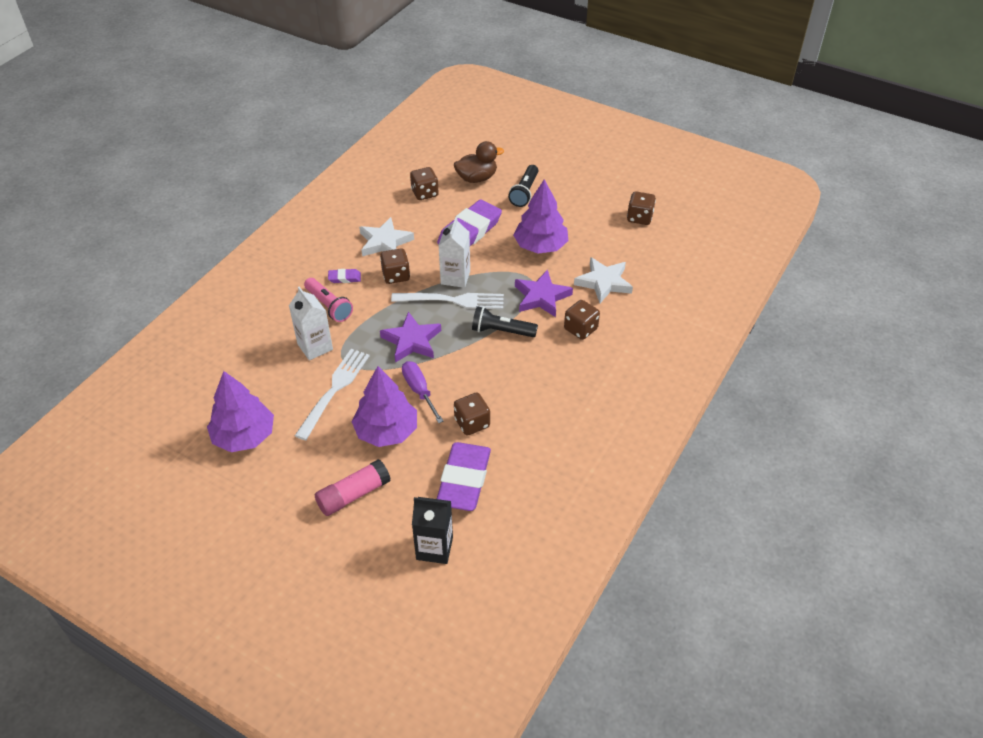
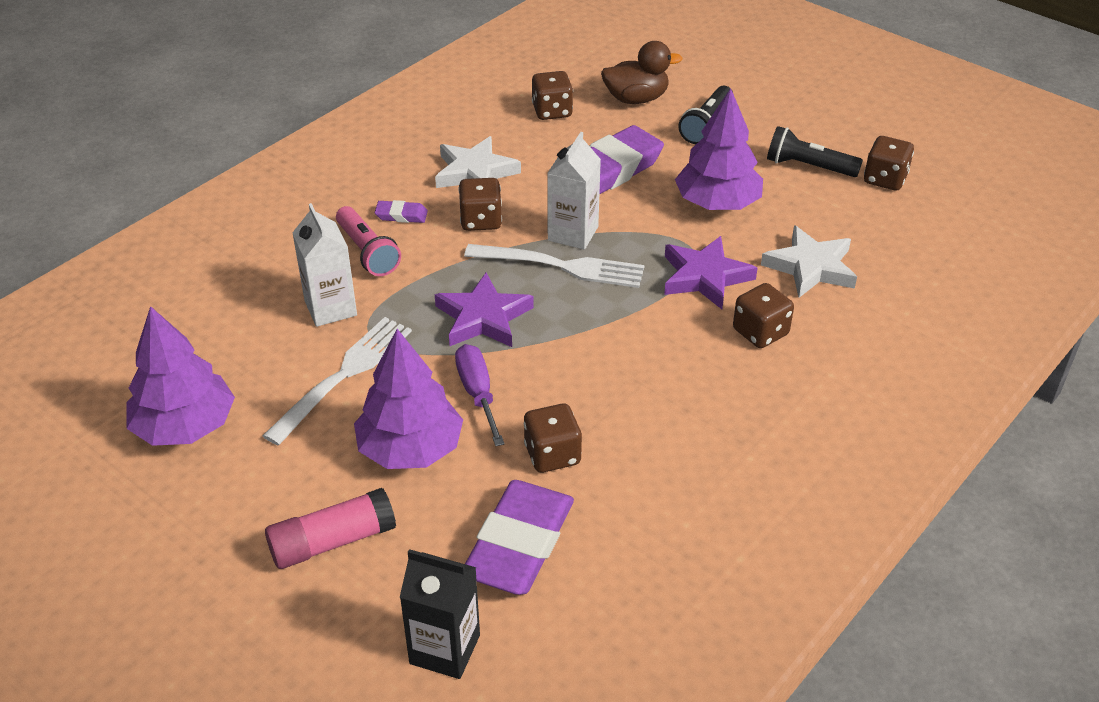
camera: 10 degrees right, 5 degrees down
(501, 331) = (630, 320): black flashlight -> black flashlight (808, 166)

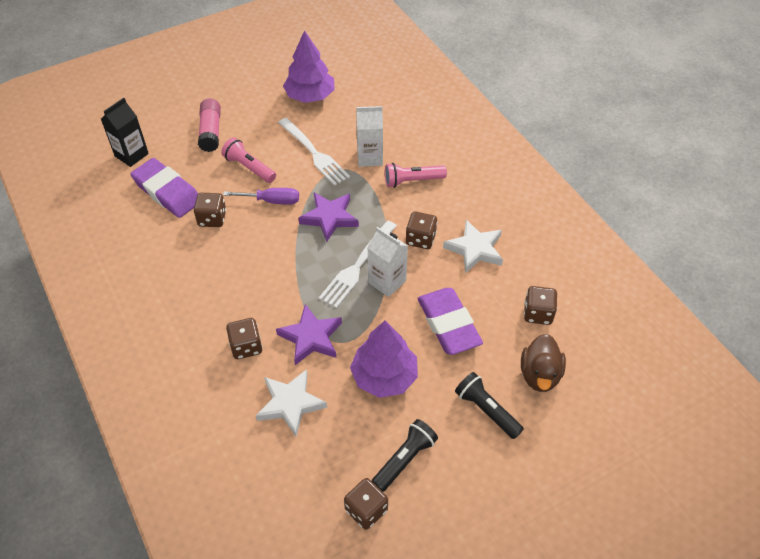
camera: 110 degrees right, 10 degrees up
(401, 215) = (442, 203): purple eraser -> none
(410, 449) = (249, 167): purple tree -> pink flashlight

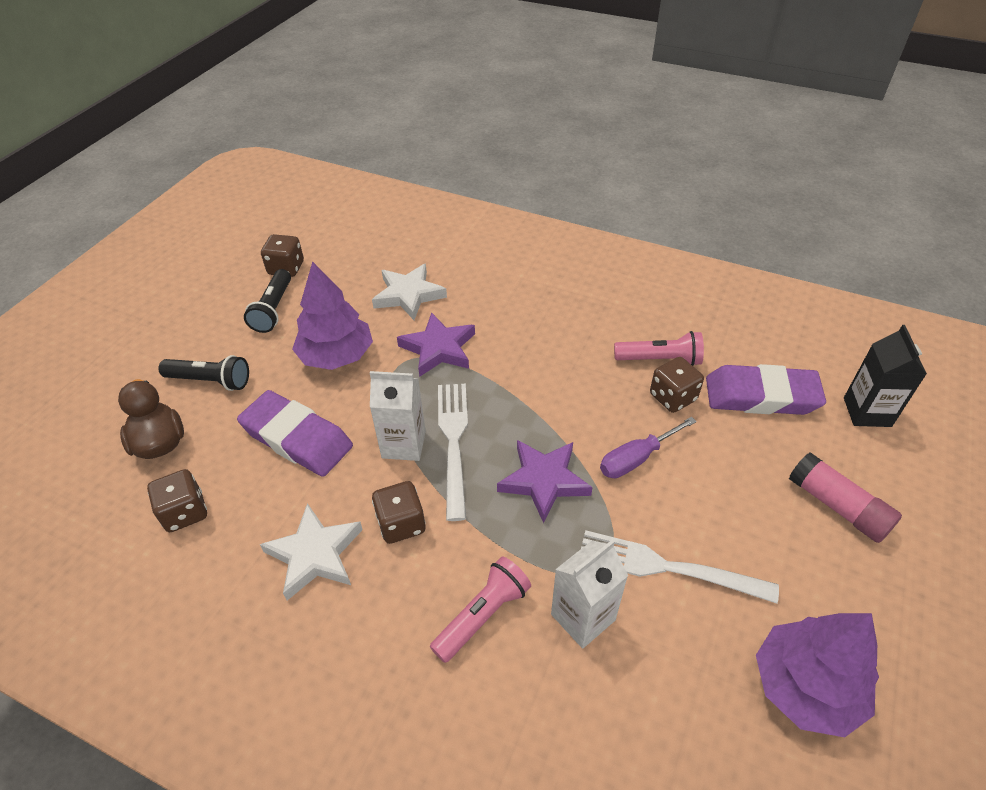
camera: 145 degrees right, 5 degrees down
(246, 346) = (492, 311): brown dice -> none
(249, 167) = (719, 486): pink flashlight -> pink flashlight (660, 360)

